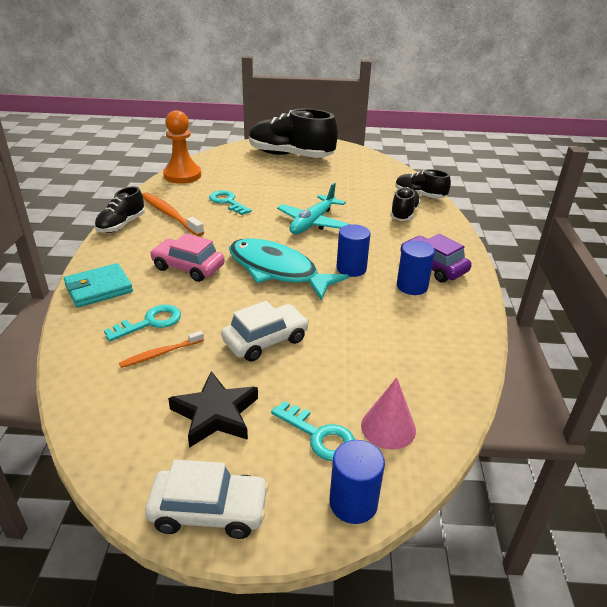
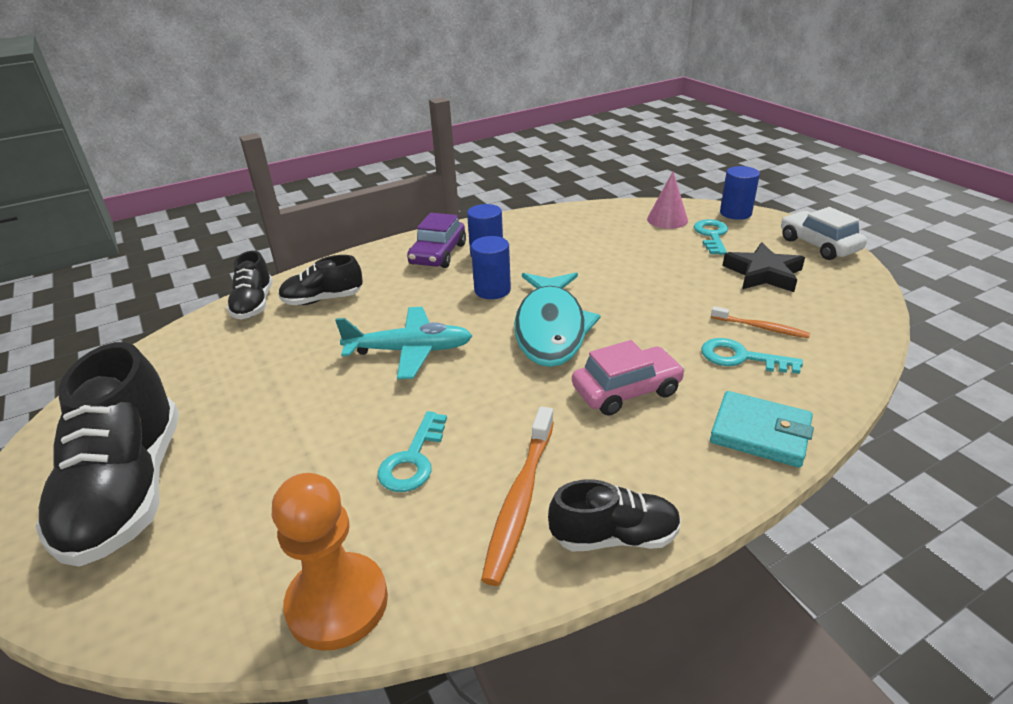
camera: 120 degrees left, 0 degrees up
(188, 267) = (626, 390): pink car -> pink car turned 105 degrees counterclockwise
(265, 340) = (662, 288): white car -> none

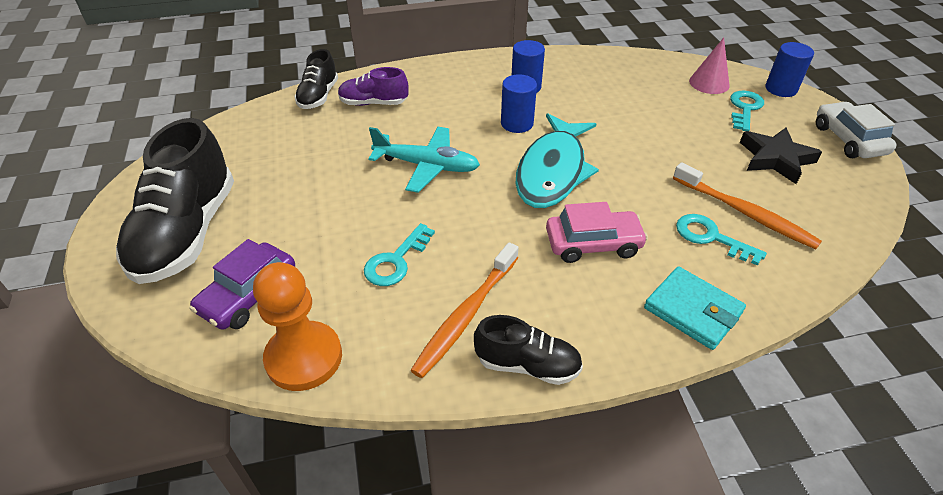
camera: 15 degrees right, 10 degrees up
(323, 299) = (373, 103): black shoe -> purple shoe
(438, 254) = (484, 78): purple car -> purple car (249, 295)
(760, 327) = (744, 212): orange toothbrush -> orange toothbrush, size x1.71

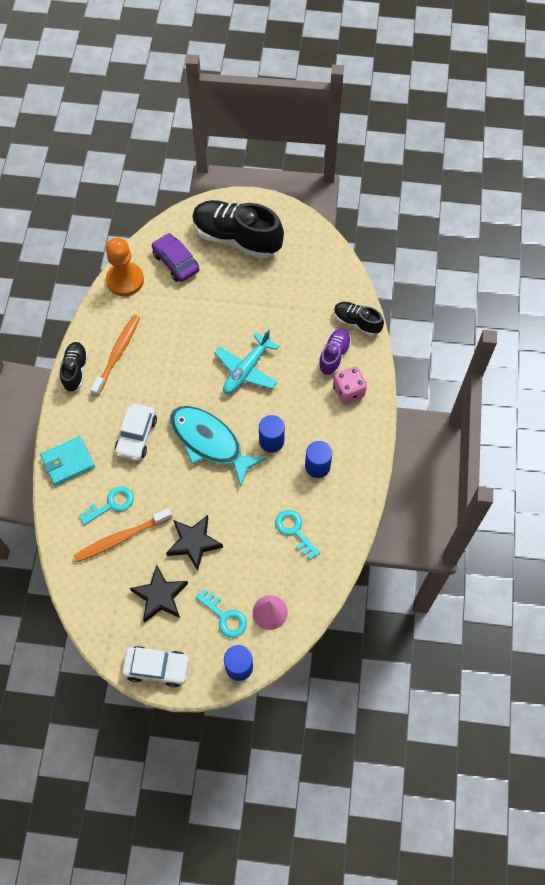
camera: 110 degrees right, 20 degrees up
(396, 260) = (170, 332): turquoise key -> turquoise key (294, 531)
(418, 85) = (348, 391): none -> pink dice
(466, 315) = (117, 354): orange toothbrush -> orange toothbrush turned 60 degrees clockwise
(527, 365) = (75, 370): black shoe -> black shoe turned 150 degrees clockwise
(593, 244) = (136, 436): pink car -> white car
(690, 150) = (194, 542): none -> black star

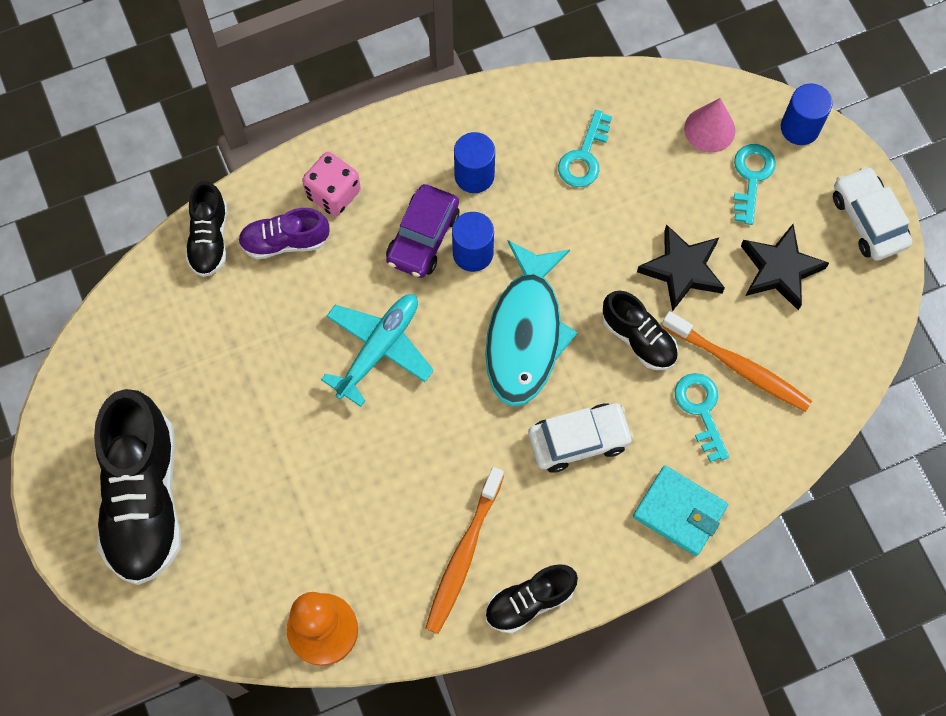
camera: 120 degrees left, 5 degrees up
(111, 504) = (701, 410): turquoise key -> turquoise key turned 45 degrees clockwise
(117, 354) = (464, 554): orange toothbrush -> orange toothbrush turned 60 degrees counterclockwise
(170, 496) = (638, 338): none -> black shoe
(176, 262) = (244, 568): purple car -> purple car (423, 237)
(246, 370) = (379, 349): turquoise plane -> turquoise plane turned 60 degrees counterclockwise

